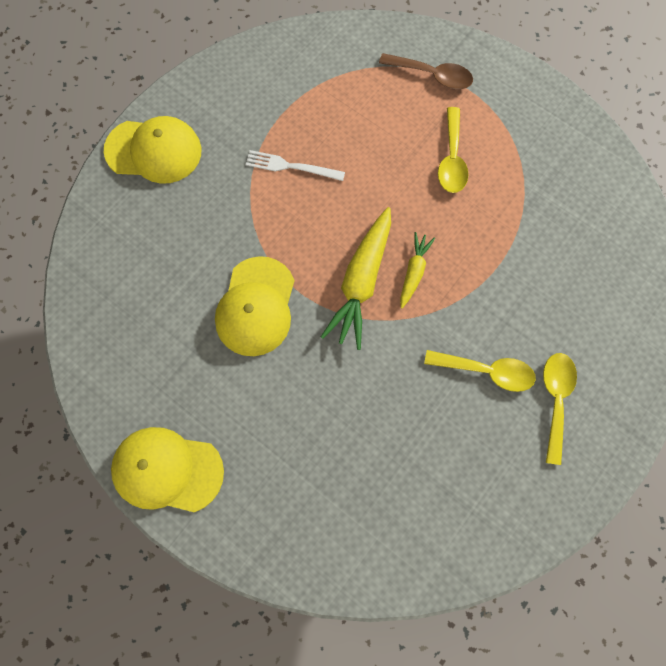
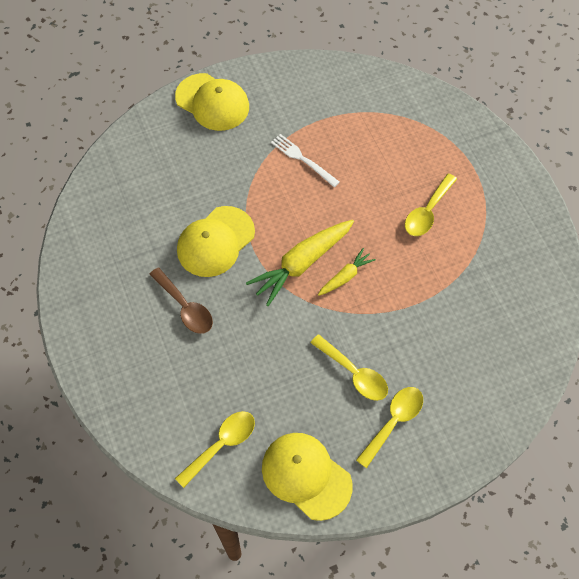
camera: 30 degrees right, 10 degrees down
(167, 470) = (86, 317): yellow cap -> yellow cap (306, 476)
(402, 527) = (221, 445): none -> yellow spoon
(432, 75) = (452, 145): brown spoon -> brown spoon (185, 307)

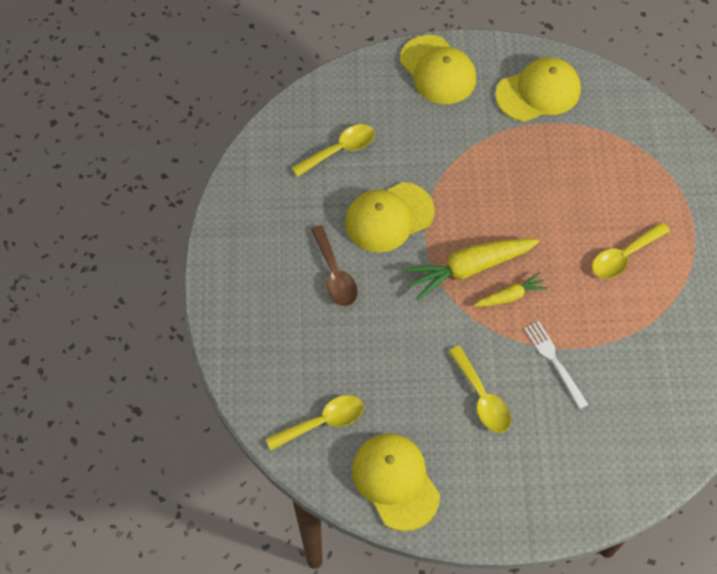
camera: 20 degrees right, 0 degrees up
(303, 159) = (511, 159): white fork -> white fork (554, 362)
(304, 96) = (538, 92): none -> yellow cap
(393, 422) = (504, 459): yellow spoon -> yellow spoon (340, 150)

